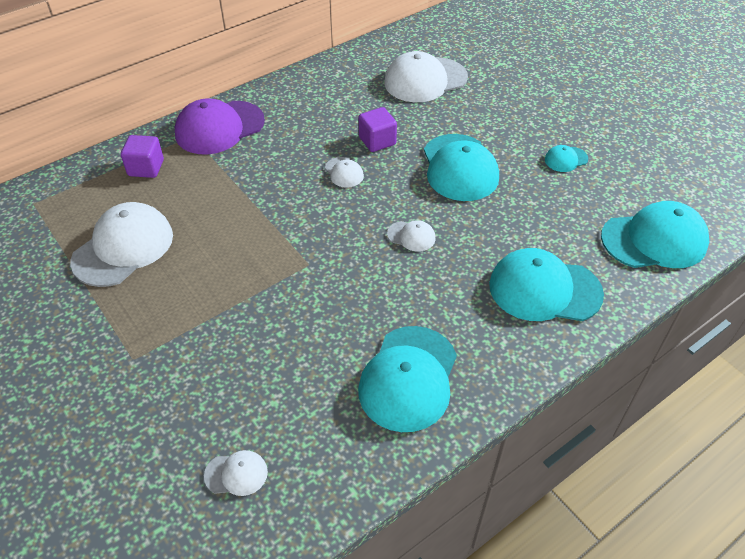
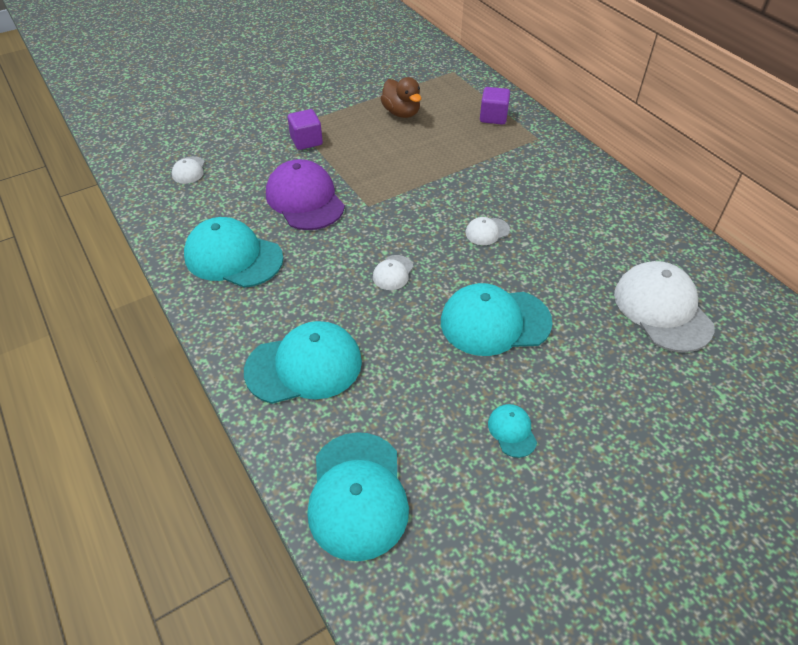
camera: 95 degrees right, 0 degrees up
(123, 248) = (401, 113): white cap -> brown duck
(219, 128) = (551, 153): purple cap -> purple cap (305, 199)
(377, 141) = (538, 258): purple cube -> purple cube (306, 141)
(544, 289) = (304, 366): turquoise cap -> turquoise cap turned 60 degrees clockwise

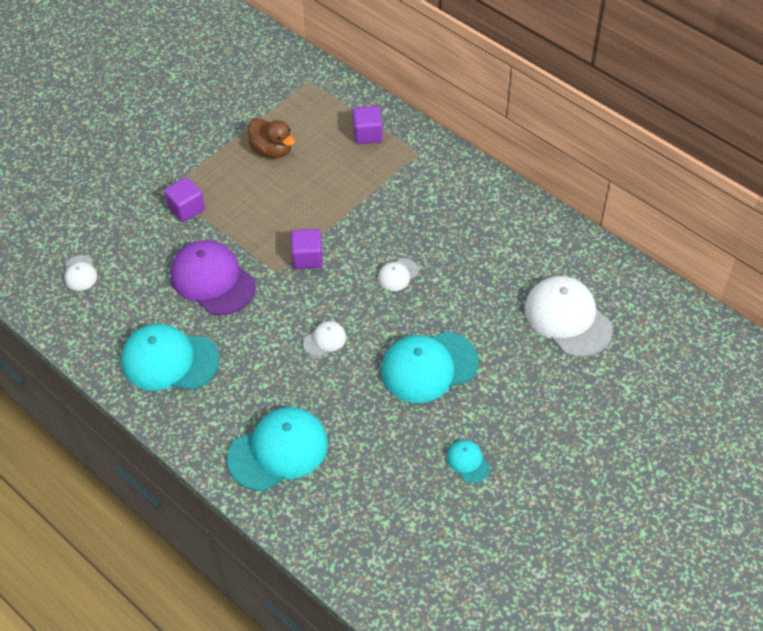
camera: 15 degrees left, 5 degrees up
(357, 495) = (362, 546): turquoise cap -> none
(393, 273) = (325, 340): white cap -> white cap turned 135 degrees counterclockwise
(402, 200) = (307, 258): none -> purple cube

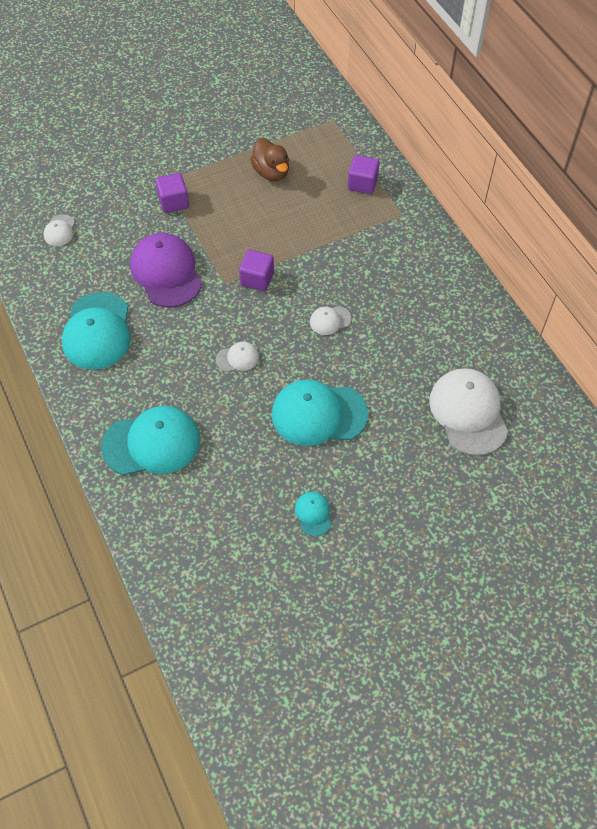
camera: 20 degrees right, 5 degrees up
(169, 360) = (97, 331): turquoise cap -> turquoise cap turned 120 degrees counterclockwise

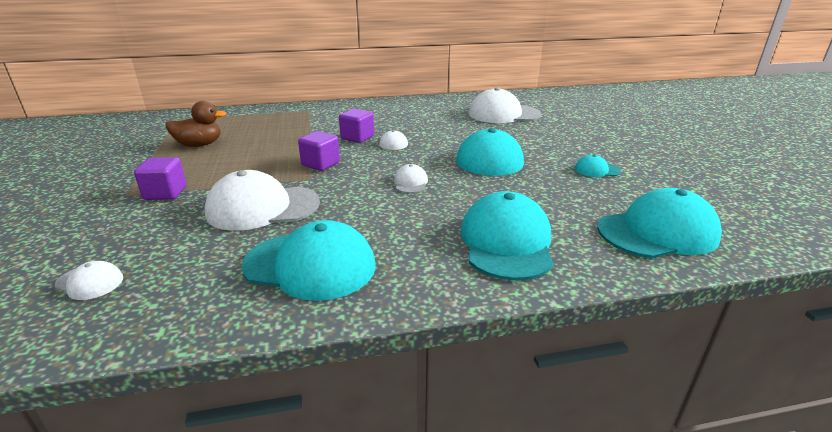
camera: 75 degrees left, 30 degrees down
(166, 272) = (262, 208): purple cap -> white cap
(192, 554) = (657, 232): none -> turquoise cap
(362, 184) = (262, 117): purple cube -> purple cube (357, 137)

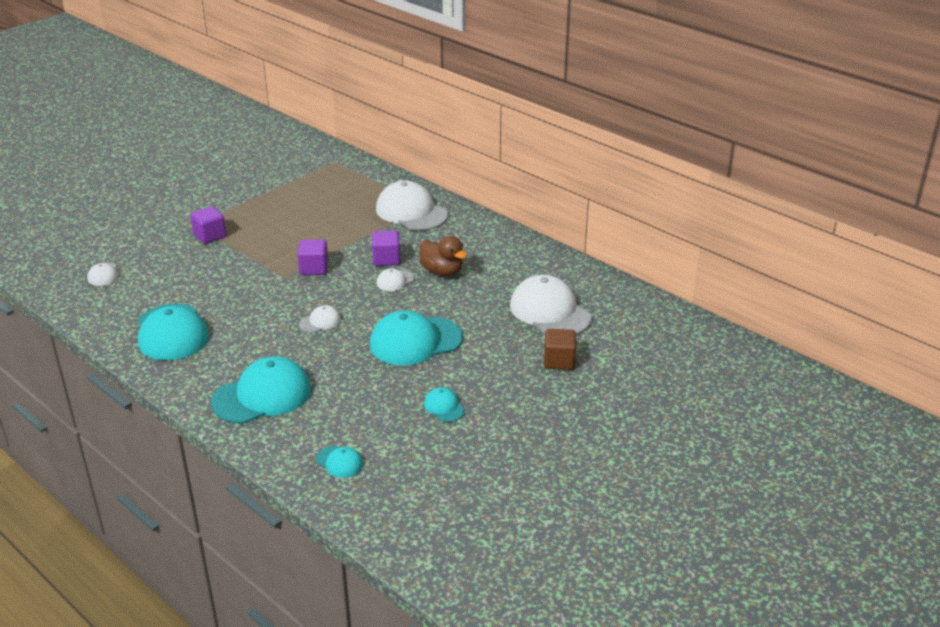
camera: 55 degrees right, 5 degrees up
(199, 145) = (294, 201): brown duck -> brown duck (442, 271)
(262, 208) = (223, 281): white cap -> white cap (411, 212)
(567, 126) = (559, 361): none -> brown cube
(657, 232) = (339, 462): turquoise cap -> turquoise cap, size x0.47

